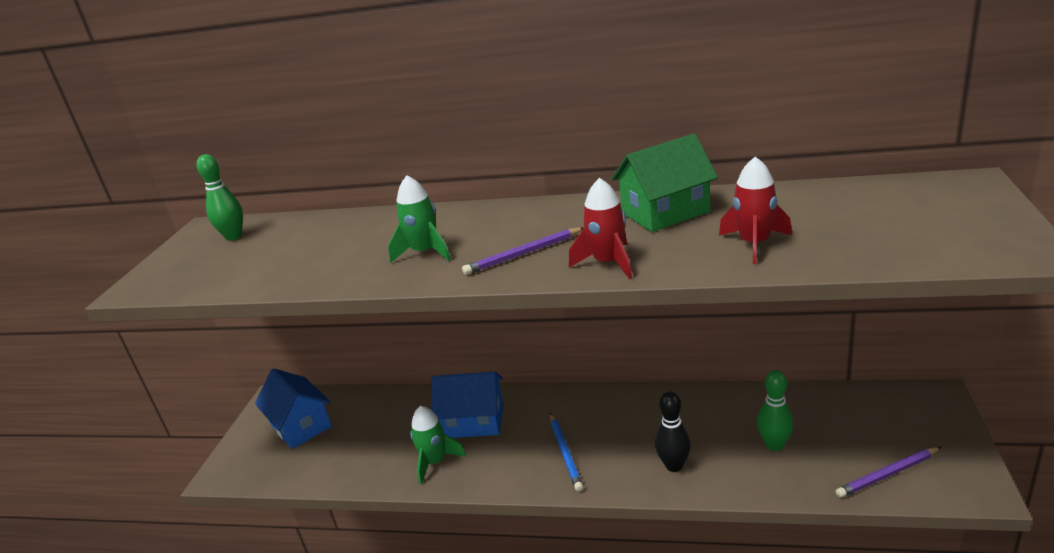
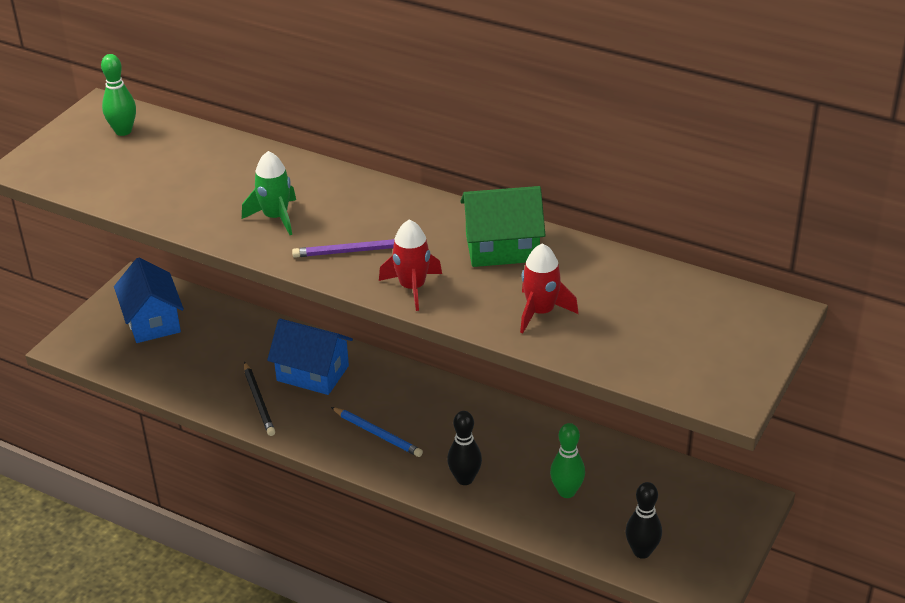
camera: 15 degrees right, 10 degrees up
(435, 461) = (258, 401): green rocket -> black pencil
(565, 453) = (377, 434): blue pencil -> blue pencil turned 60 degrees counterclockwise
(887, 474) = (642, 551): purple pencil -> black bowling pin

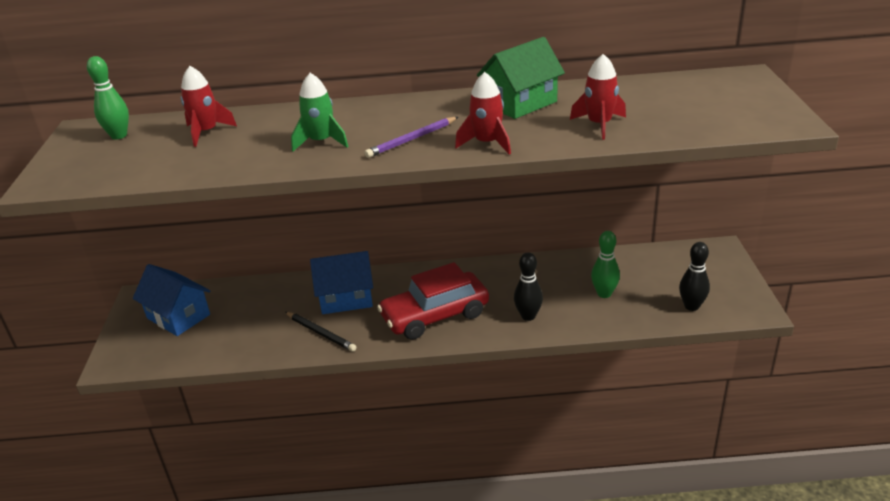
camera: 30 degrees left, 5 degrees down
(194, 159) = (206, 132): none -> red rocket
(377, 434) = (435, 315): blue pencil -> red car

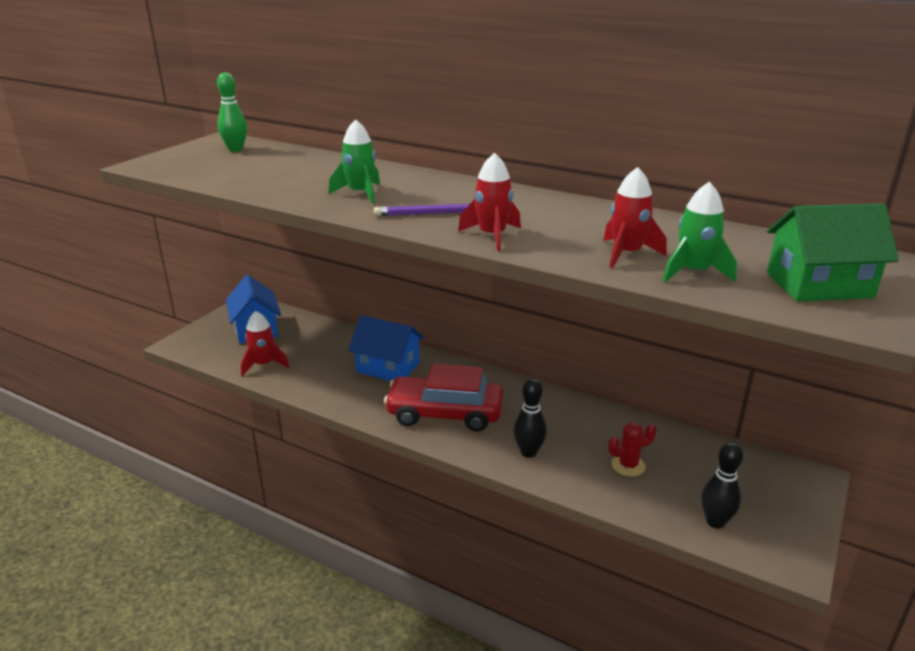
camera: 30 degrees right, 5 degrees down
(206, 132) = (292, 163): red rocket -> red rocket (263, 364)
(320, 333) = (339, 386): black pencil -> none
(520, 103) = (576, 214): green house -> green house (819, 285)
(604, 293) = (628, 465): green bowling pin -> red cactus
(658, 124) = (693, 272): none -> green rocket

